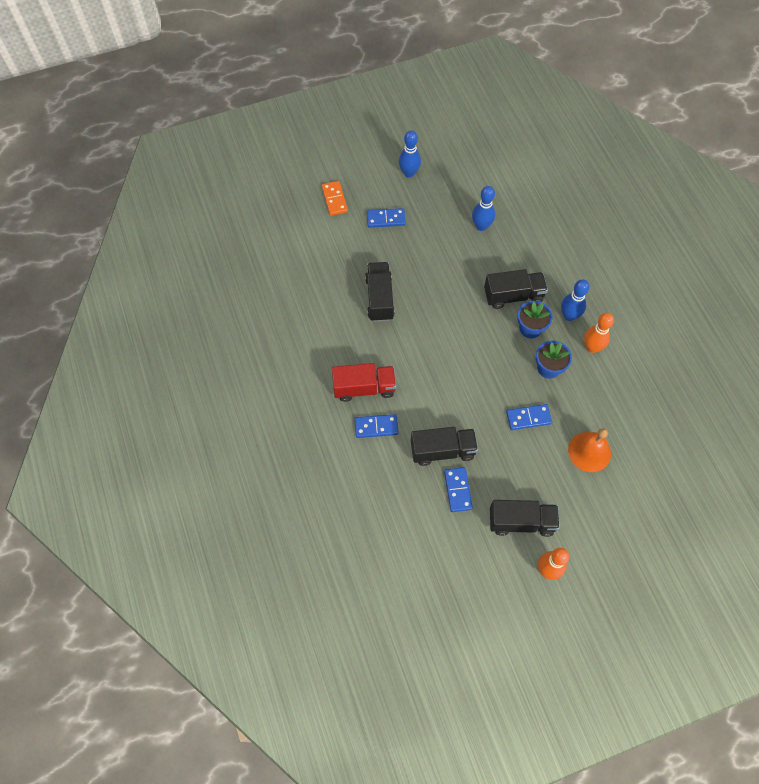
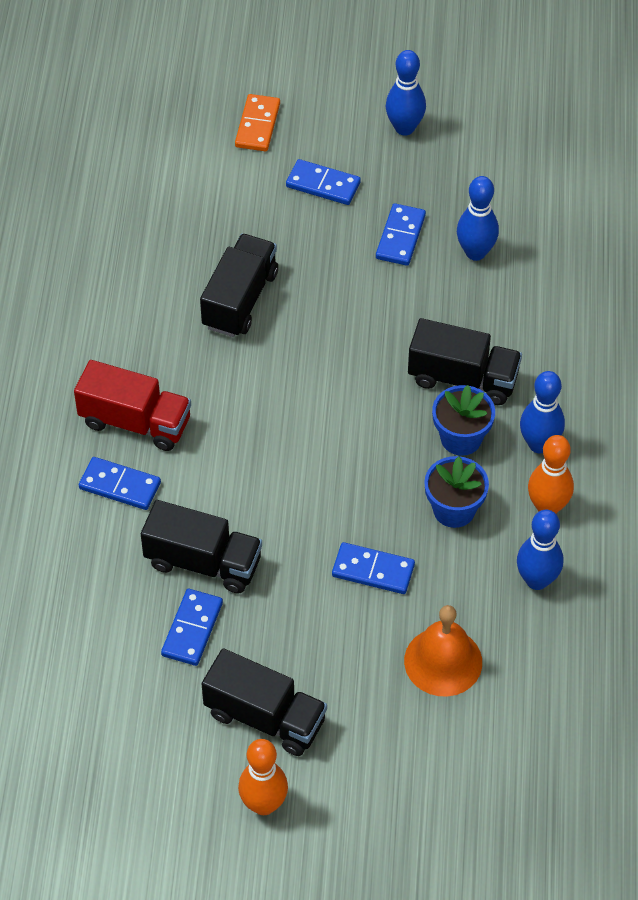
camera: 25 degrees right, 10 degrees down
(440, 232) = (400, 237): none -> blue domino
(608, 388) = (537, 580): none -> blue bowling pin

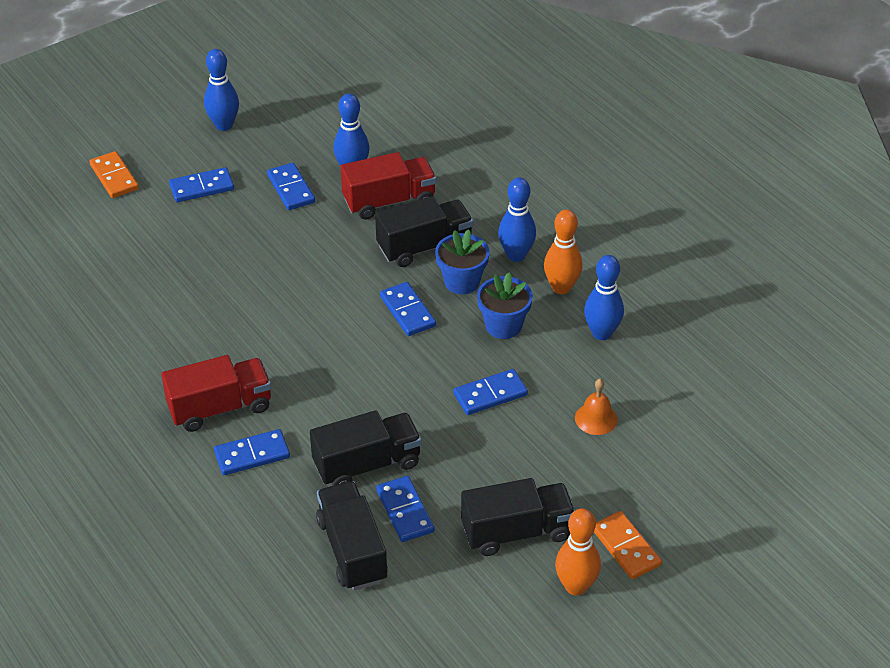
camera: 40 degrees left, 10 degrees down
(240, 300) = (216, 288): black truck -> black truck (352, 550)
(342, 802) = (626, 547): none -> orange domino
(382, 436) = (407, 311): none -> blue domino
(443, 661) = (596, 418): orange bell -> orange bell, size x0.62
(477, 308) = (389, 201): none -> red truck

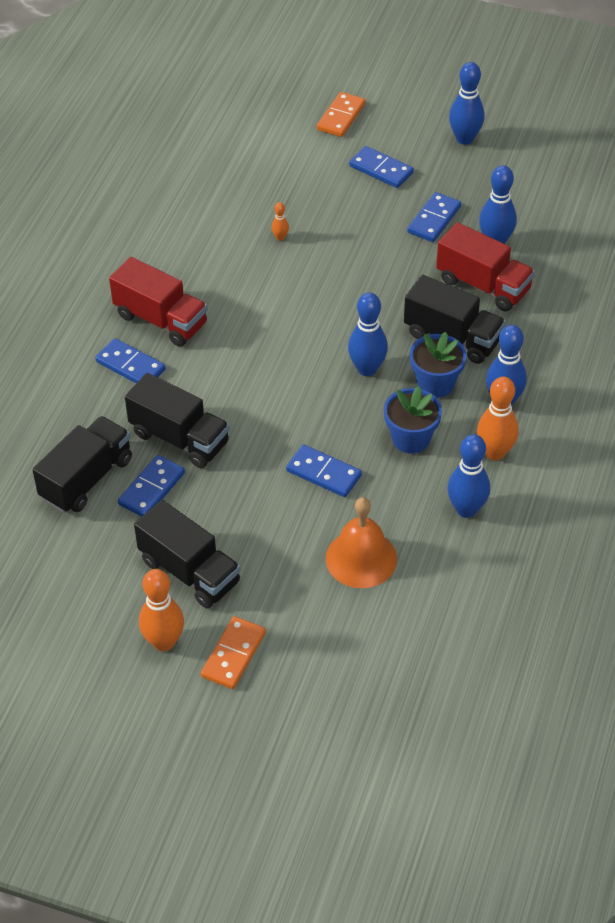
camera: 55 degrees right, 5 degrees up
(209, 285) = (280, 237): none -> orange bowling pin
(407, 311) = (367, 369): blue domino -> blue bowling pin
(596, 418) = (361, 558): orange bell -> orange bell, size x1.60

